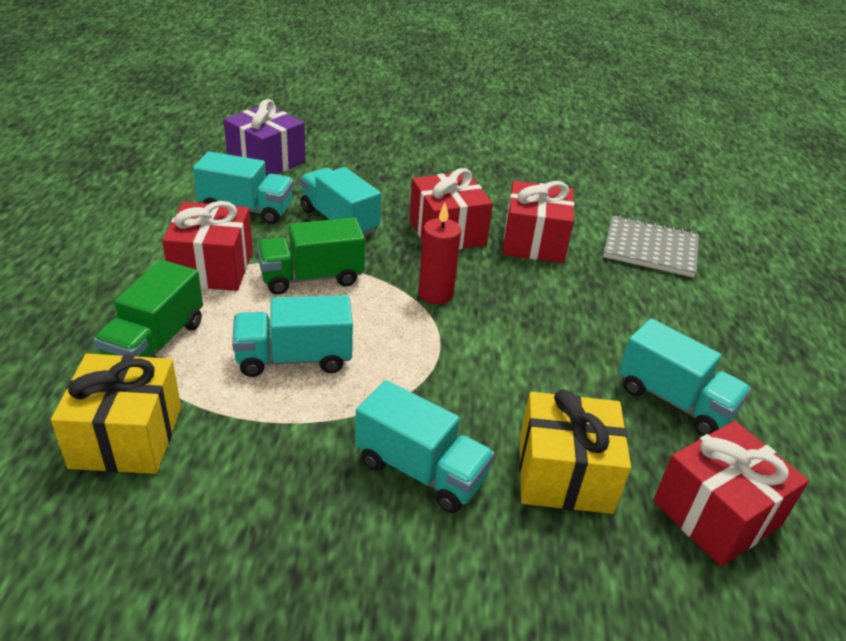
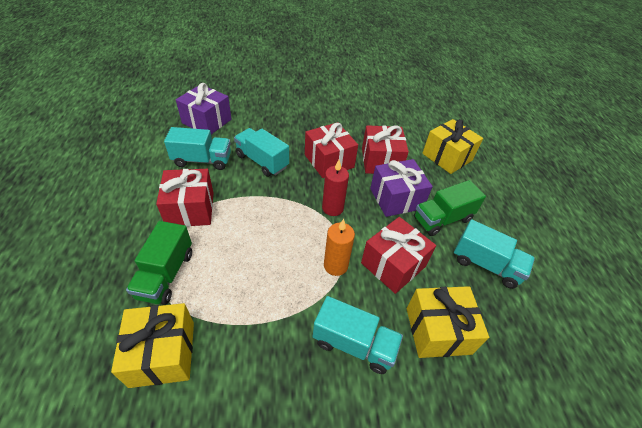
camera: 10 degrees left, 10 degrees up
(294, 358) = (257, 271): turquoise truck -> none
(311, 278) = (254, 207): green truck -> green truck (442, 219)
(419, 367) = (335, 265): none -> orange candle
(545, 294) = (396, 198): none -> purple gift
(650, 249) = (447, 157): grey notebook -> yellow gift
(716, 513) = (528, 342): red gift -> red gift (393, 265)

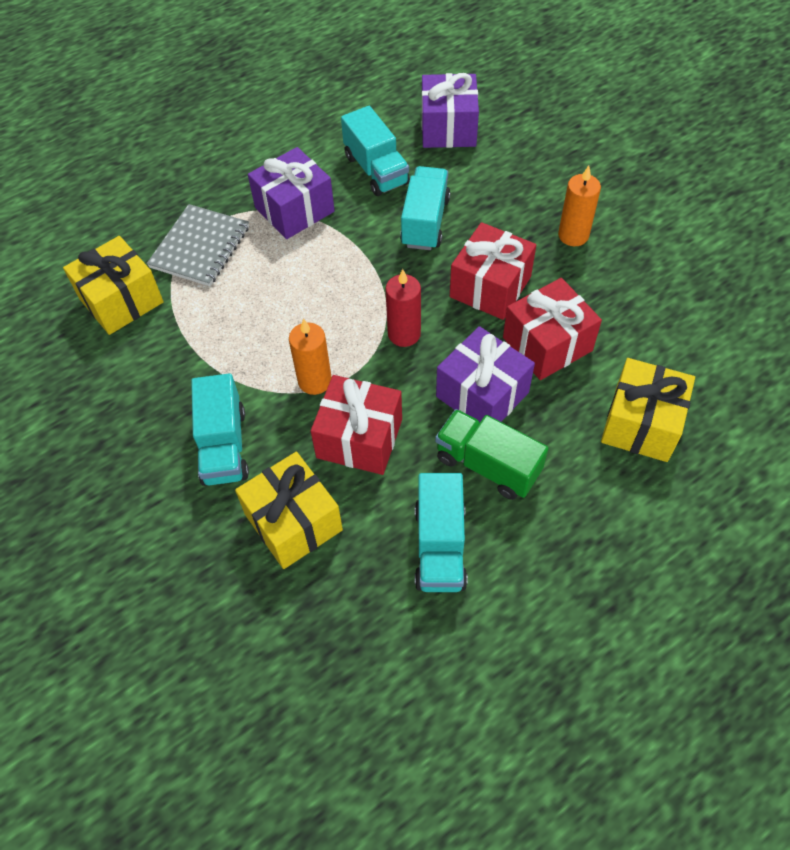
camera: 65 degrees right, 10 degrees up
(166, 274) = (200, 247): green truck -> grey notebook
(190, 209) = (294, 210): red gift -> purple gift
(322, 120) = (573, 235): none -> orange candle

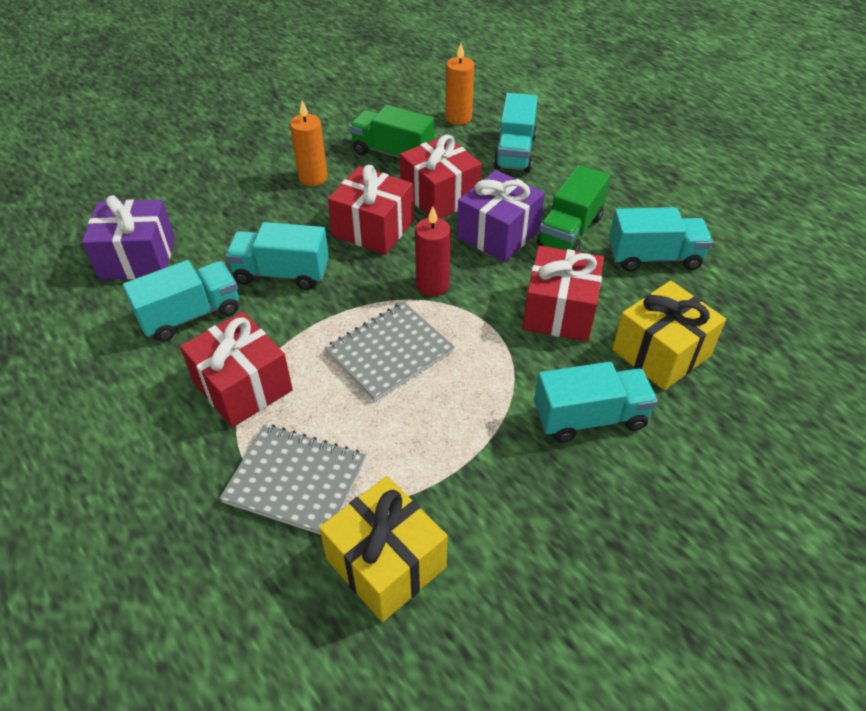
camera: 95 degrees left, 10 degrees down
(294, 210) = (243, 386): purple gift -> red gift
(315, 381) = (497, 349): orange candle -> orange candle (458, 118)
(319, 301) = (389, 352): none -> grey notebook
(626, 302) = (393, 153): none -> green truck
(641, 424) = (515, 152): yellow gift -> turquoise truck

